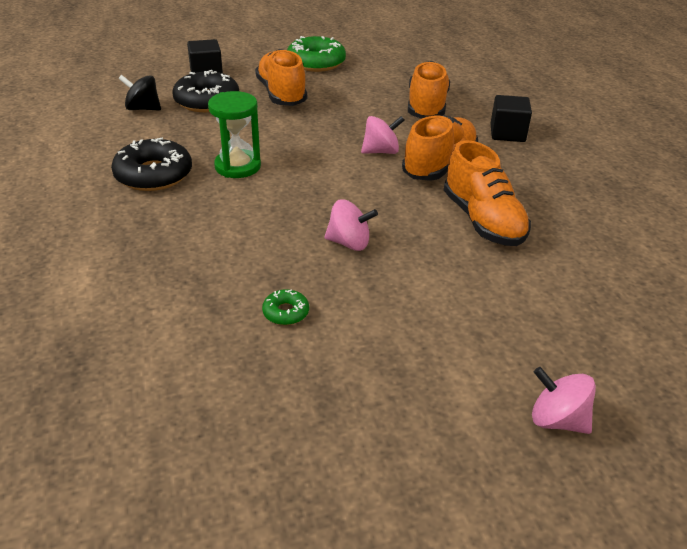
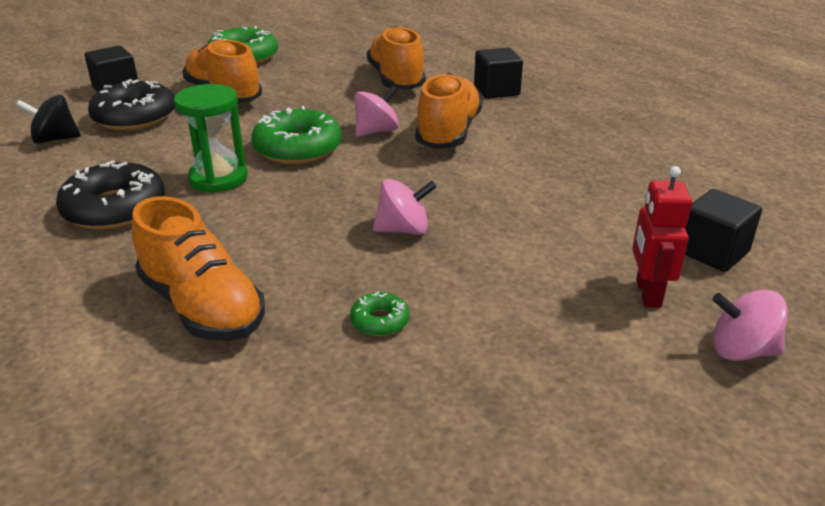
camera: 20 degrees left, 5 degrees down
(310, 153) = (298, 148): none -> green donut
(483, 221) = (530, 176): orange shoe -> orange shoe (202, 307)
(511, 349) = (647, 293): none -> red robot
(596, 328) = (712, 252): none -> black cube

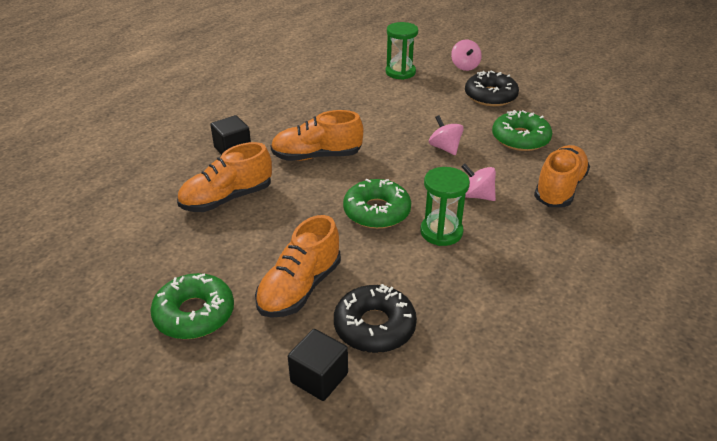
camera: 110 degrees left, 5 degrees up
(55, 139) = (446, 358): black spinning top -> none
(114, 208) = (511, 262): black donut -> black donut (490, 96)
(376, 131) = (330, 185): pink spinning top -> pink spinning top (477, 196)
(380, 321) = (520, 138): green donut -> green donut, size x2.11
(647, 293) = (444, 84): red robot -> none
(712, 252) = (400, 72): black cube -> green hourglass

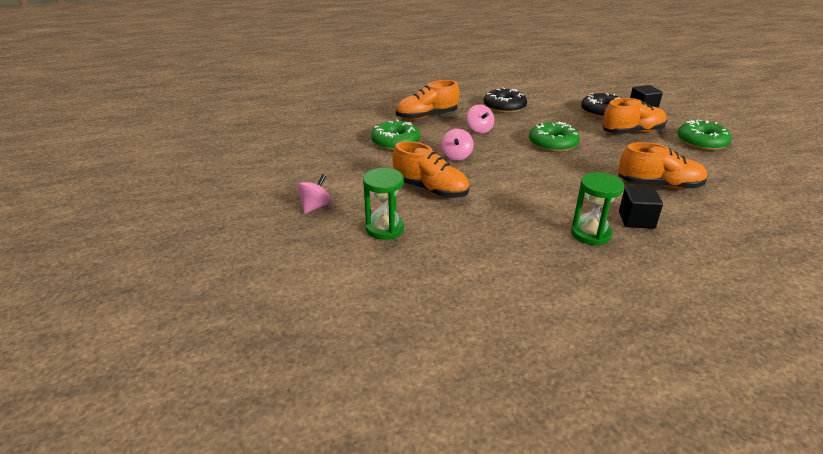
camera: 140 degrees left, 5 degrees down
(317, 156) = (562, 187): orange shoe -> orange shoe (430, 190)
(441, 232) = (525, 125): green hourglass -> green hourglass (590, 234)
(490, 96) = (354, 173): black donut -> black donut (504, 107)

